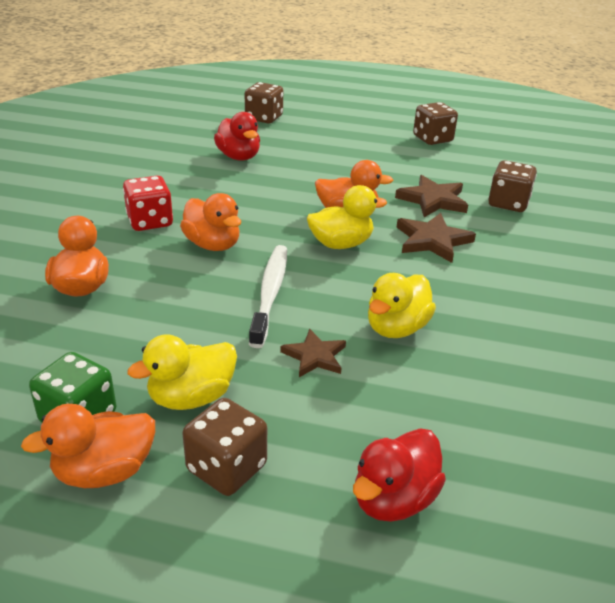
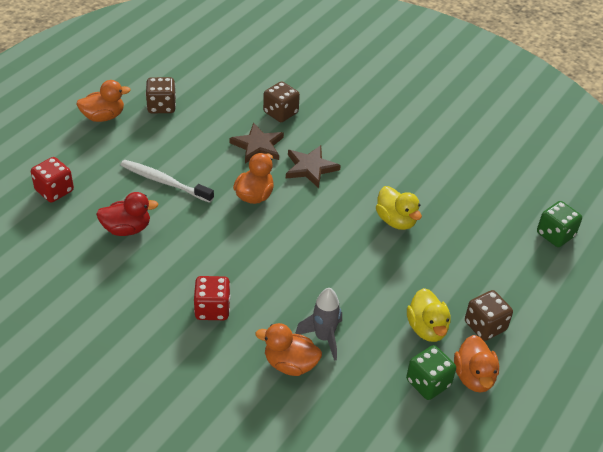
camera: 70 degrees left, 10 degrees up
(135, 304) = (324, 338): none -> grey rocket
(213, 245) = (264, 280): orange duck -> orange duck (103, 117)
(264, 118) = (54, 191): brown dice -> red dice
(270, 293) = (338, 266): white toothbrush -> white toothbrush (164, 182)
(315, 356) = (409, 264): brown star -> none
(341, 244) = (294, 213): yellow duck -> none
(393, 499) = (521, 270): red duck -> none
(531, 542) = (555, 235): none -> green dice

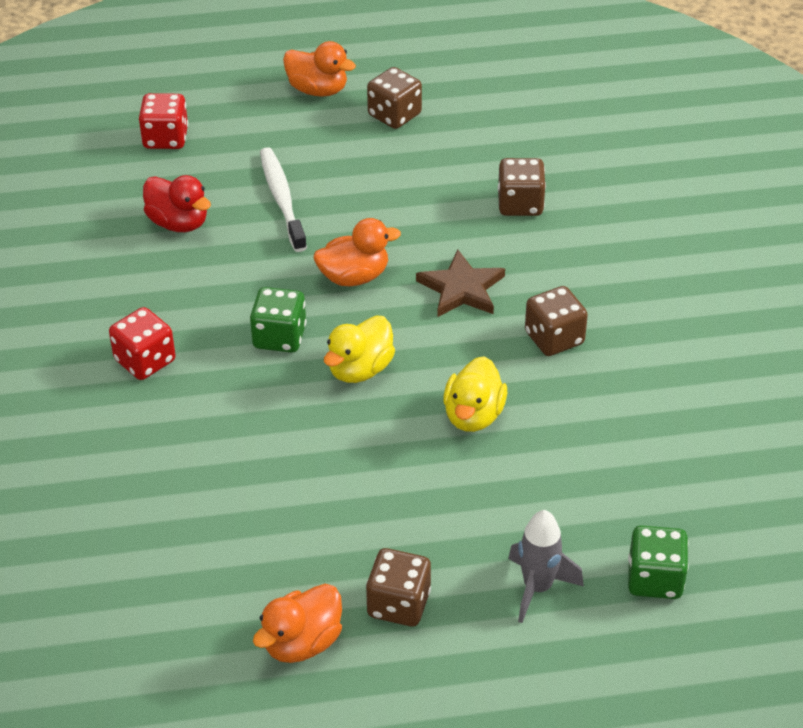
camera: 50 degrees right, 0 degrees up
(258, 146) = (437, 225): brown star -> none
(290, 364) = (139, 472): orange duck -> none
(324, 338) = (208, 474): grey rocket -> grey rocket (537, 588)
(379, 163) = (554, 338): none -> brown dice
(427, 328) = (329, 553): yellow duck -> yellow duck (360, 369)
(428, 383) = (245, 606): green dice -> green dice (279, 337)

